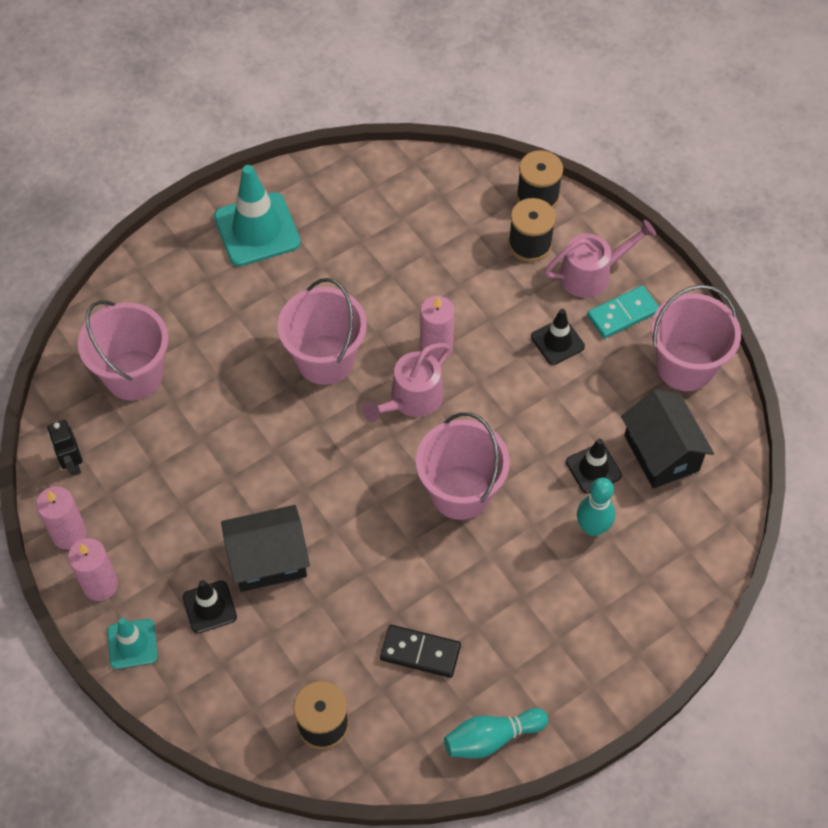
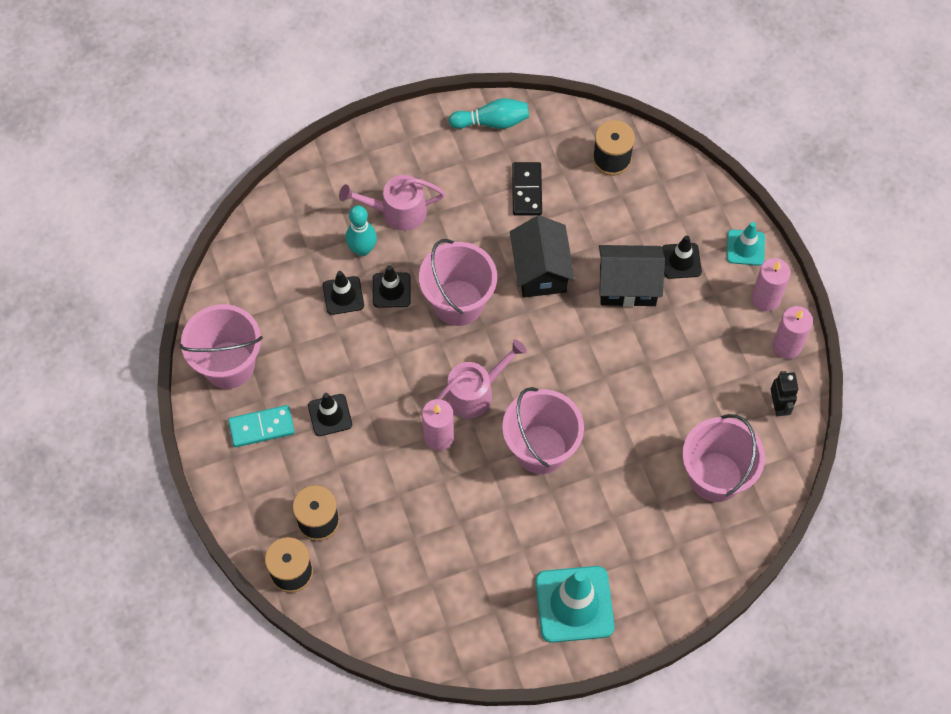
camera: 165 degrees left, 5 degrees up
(420, 652) = (526, 190): black domino -> black domino turned 60 degrees clockwise
(541, 488) = (391, 290): none -> black traffic cone
(591, 274) = (273, 474): pink watering can -> pink watering can (397, 211)
(661, 453) = (282, 295): black house -> black house (540, 270)

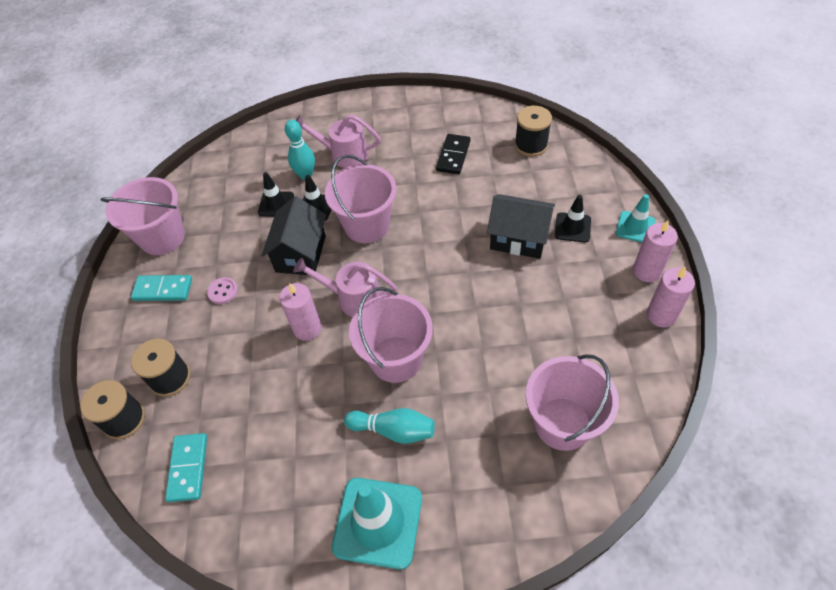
camera: 20 degrees right, 10 degrees down
(330, 415) = (223, 291): black traffic cone -> pink button
(378, 601) = (188, 468): none -> turquoise domino
(475, 392) = (354, 298): pink watering can -> pink watering can turned 150 degrees counterclockwise
(492, 122) = (441, 108): turquoise bowling pin -> turquoise bowling pin (393, 430)
(540, 270) = (445, 214): black house -> black house (301, 254)
(778, 405) = (643, 368): black robot -> none

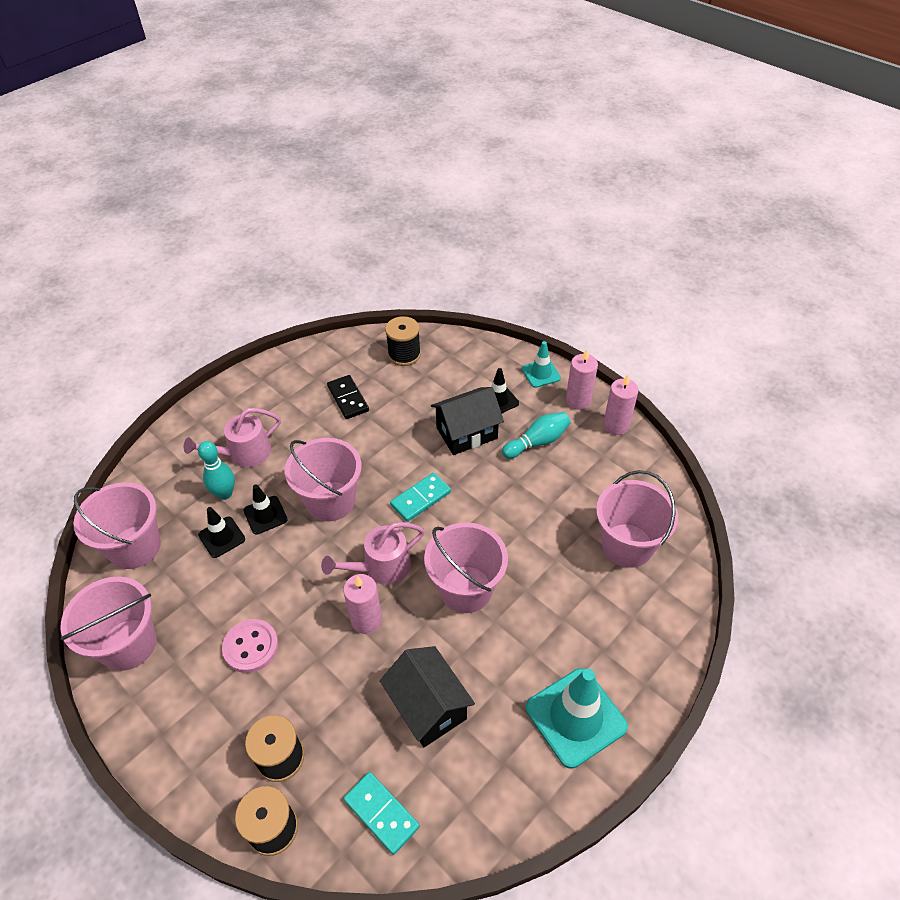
camera: 45 degrees left, 5 degrees down
(163, 290) = (184, 690): turquoise domino -> turquoise domino (421, 499)
(223, 176) = (135, 547): none -> pink bucket
(223, 291) = (251, 647): pink button -> pink button, size x1.57
(301, 254) = (293, 563): black house -> black house (428, 707)
(393, 430) = (519, 642): turquoise bowling pin -> turquoise bowling pin (537, 442)

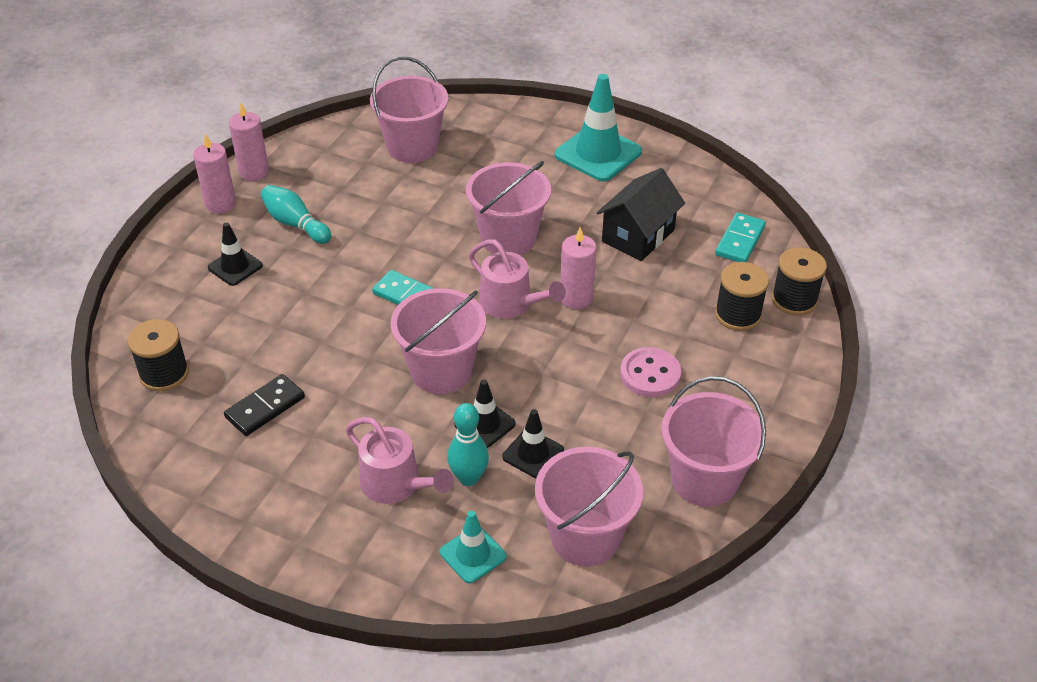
camera: 110 degrees left, 5 degrees down
(466, 433) = (297, 282): black house -> none
(541, 373) = (179, 240): turquoise traffic cone -> turquoise traffic cone (473, 554)

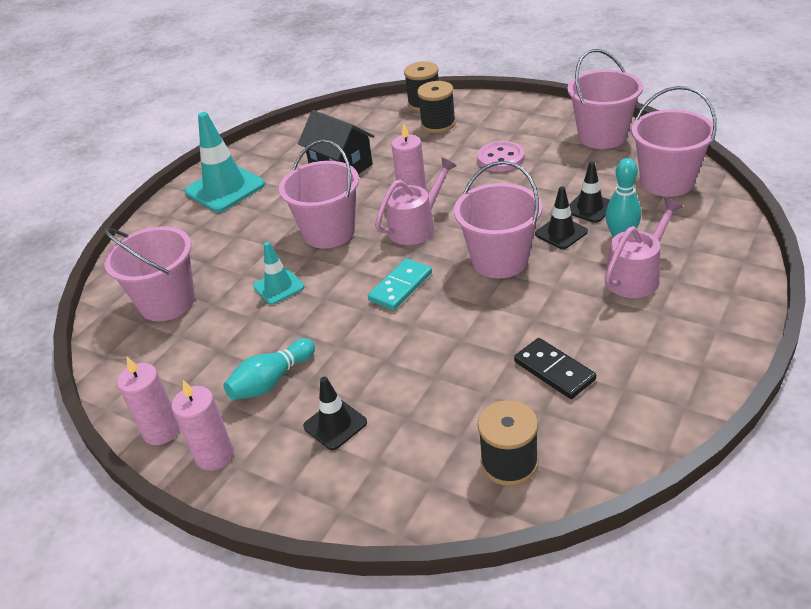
camera: 80 degrees left, 5 degrees down
(473, 554) = (699, 231): turquoise traffic cone -> turquoise traffic cone (278, 287)
(740, 241) = (357, 123): turquoise domino -> none

